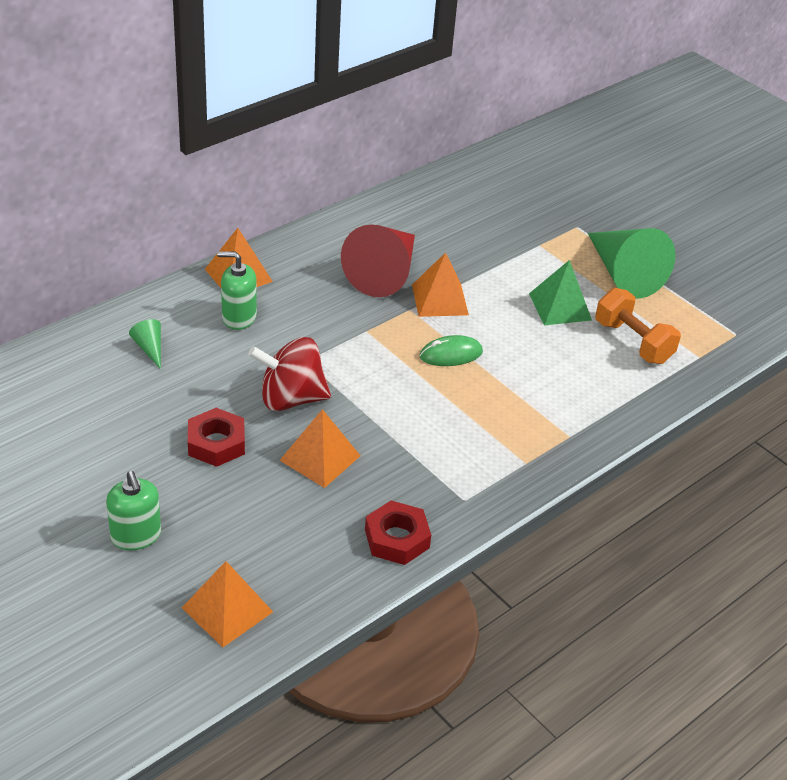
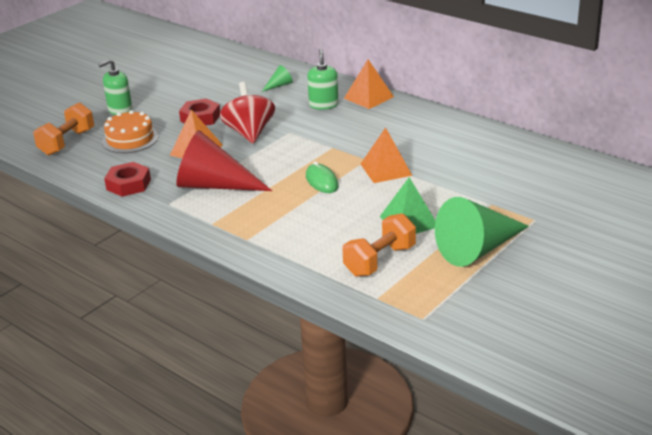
camera: 85 degrees right, 10 degrees down
(227, 609) = (67, 142): orange pyramid -> orange dumbbell
(251, 529) = (130, 139): none -> orange cake
(385, 273) = (405, 145): red cone -> red cone (214, 185)

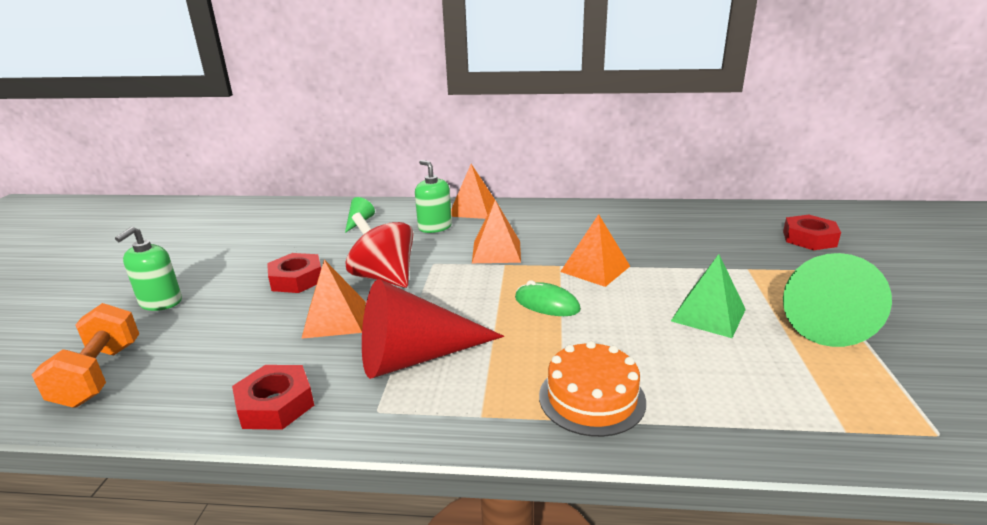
camera: 35 degrees left, 5 degrees down
(130, 139) = (214, 336): orange cake -> orange cake (592, 398)
(339, 136) = (496, 251): none -> orange pyramid
(380, 261) = (761, 376): orange dumbbell -> none
(585, 200) = (809, 239): none -> red nut

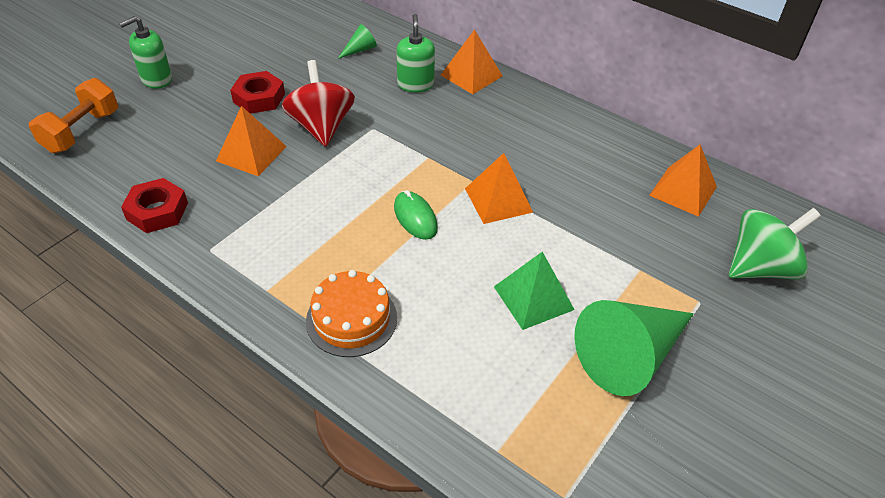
camera: 30 degrees right, 20 degrees up
(416, 357) = (273, 218): red cone -> none
(496, 251) = (437, 139): orange pyramid -> orange pyramid (683, 191)
(809, 239) = (760, 267): red nut -> green spinning top

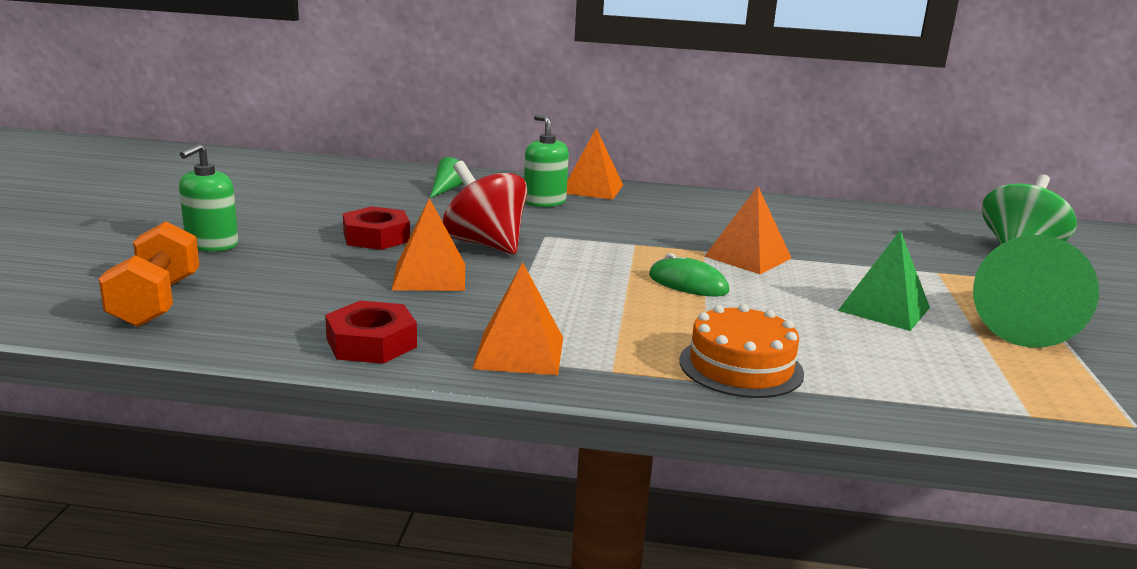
camera: 30 degrees left, 25 degrees down
(683, 191) = (889, 222): orange pyramid -> orange pyramid (519, 352)

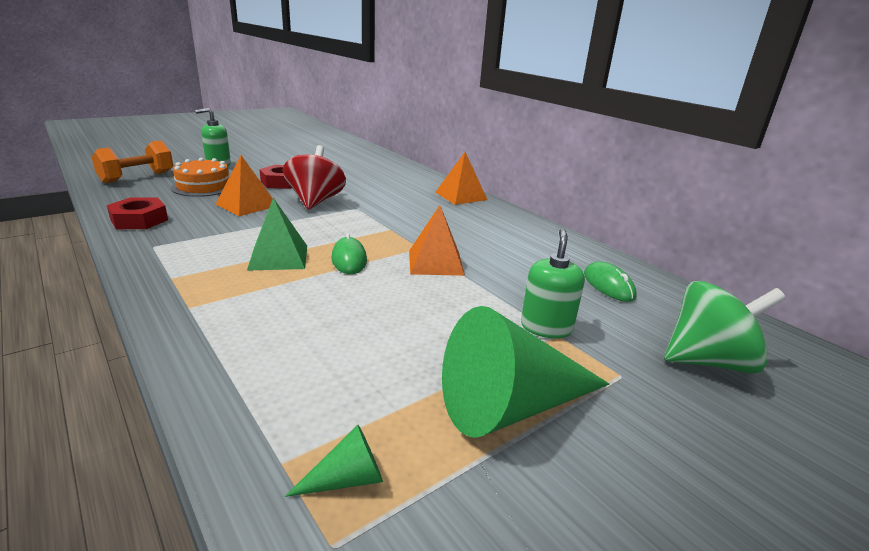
camera: 45 degrees right, 5 degrees up
(446, 189) = (380, 173): green cone -> green cone (347, 479)
(519, 352) = (168, 250): orange pyramid -> none
(544, 202) = (411, 193): green soap dispenser -> green soap dispenser (546, 327)
(741, 367) = (226, 311): orange cake -> orange cake (203, 186)
(875, 226) = (608, 285): none -> green mouse
(884, 309) = (425, 333): green pyramid -> green pyramid (278, 257)

